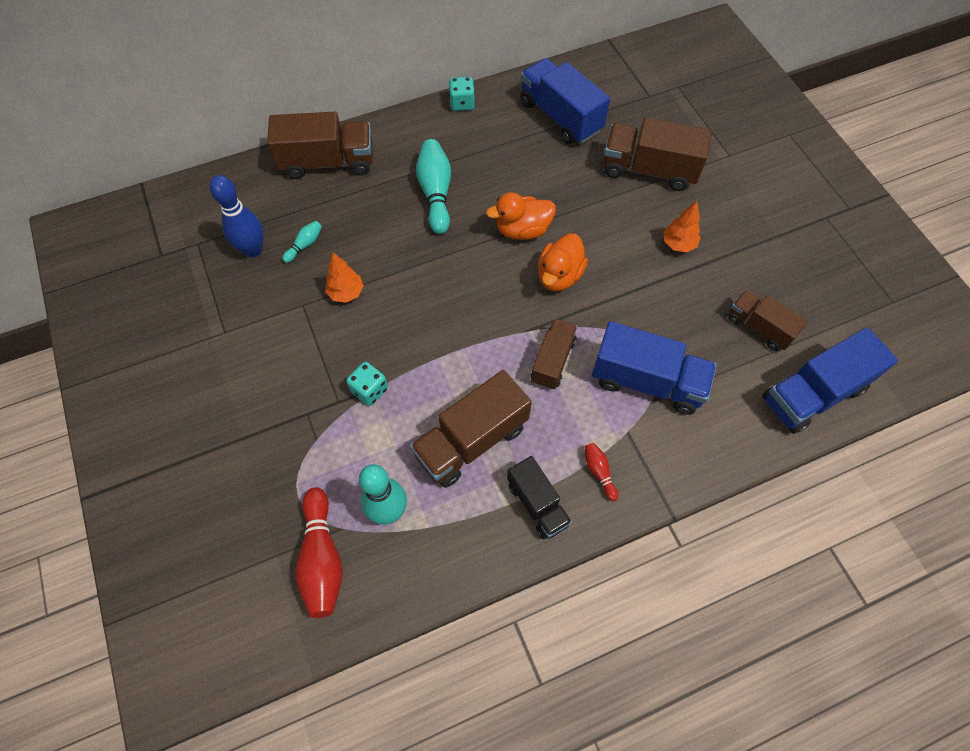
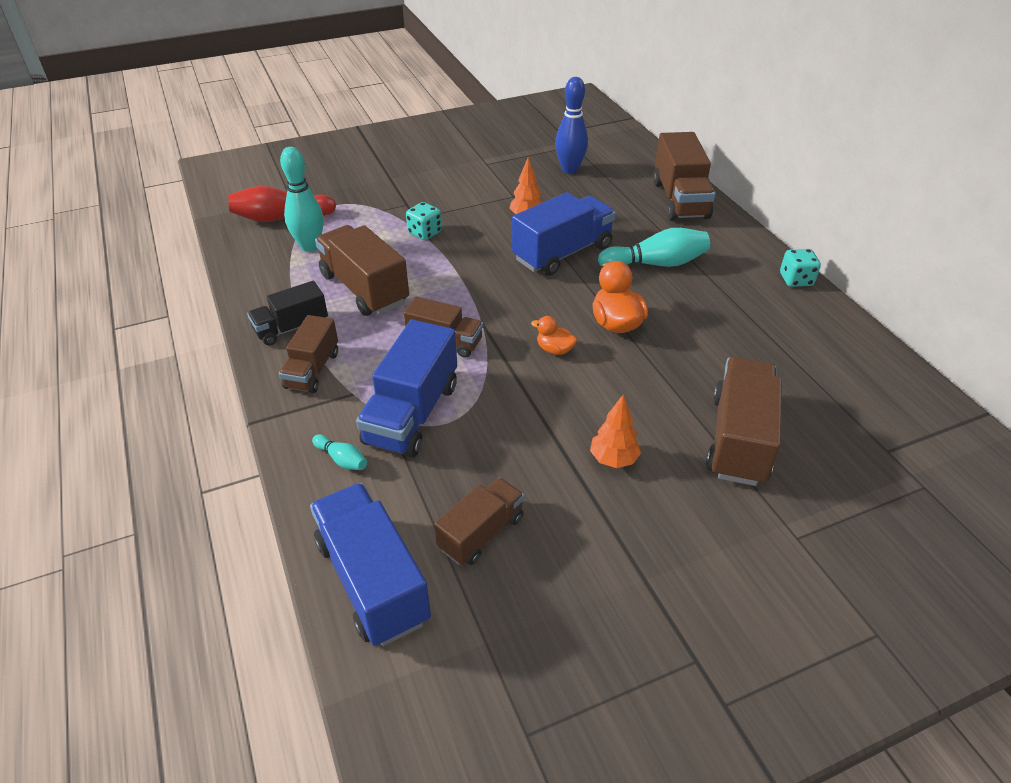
camera: 90 degrees right, 20 degrees down
(305, 245) = (578, 193): turquoise bowling pin -> turquoise bowling pin (342, 459)
(559, 276) = (554, 350): orange duck -> orange duck, size x0.59
(560, 117) = (806, 358): blue truck -> blue truck (562, 253)
(599, 472) = (312, 370): red bowling pin -> brown truck

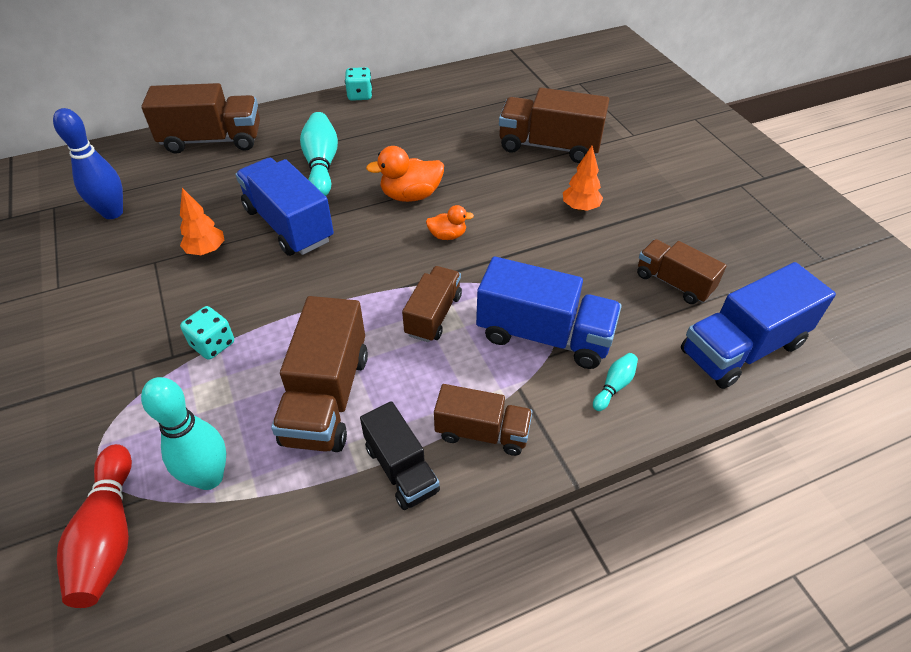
camera: 90 degrees left, 5 degrees up
(364, 289) = (327, 397): brown truck -> brown truck turned 45 degrees counterclockwise
(554, 350) = (447, 235): orange duck -> orange duck turned 120 degrees counterclockwise

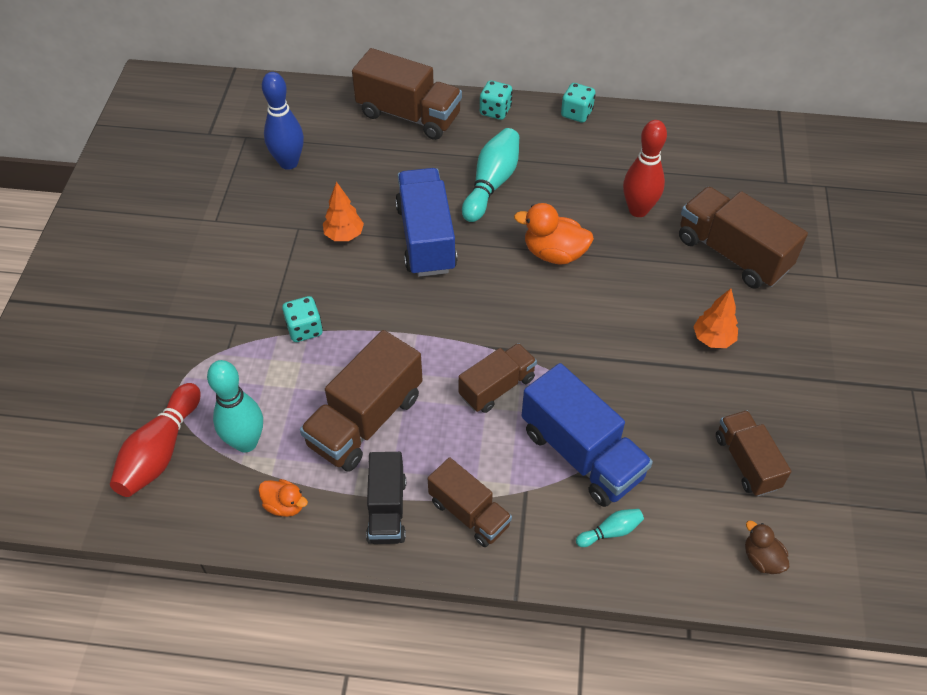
camera: 30 degrees right, 5 degrees up
(289, 114) = (495, 111): none -> turquoise dice
(447, 235) = (561, 312): orange duck -> orange duck (285, 505)
(456, 142) = (638, 210): none -> red bowling pin
(742, 348) = (761, 558): blue truck -> brown duck

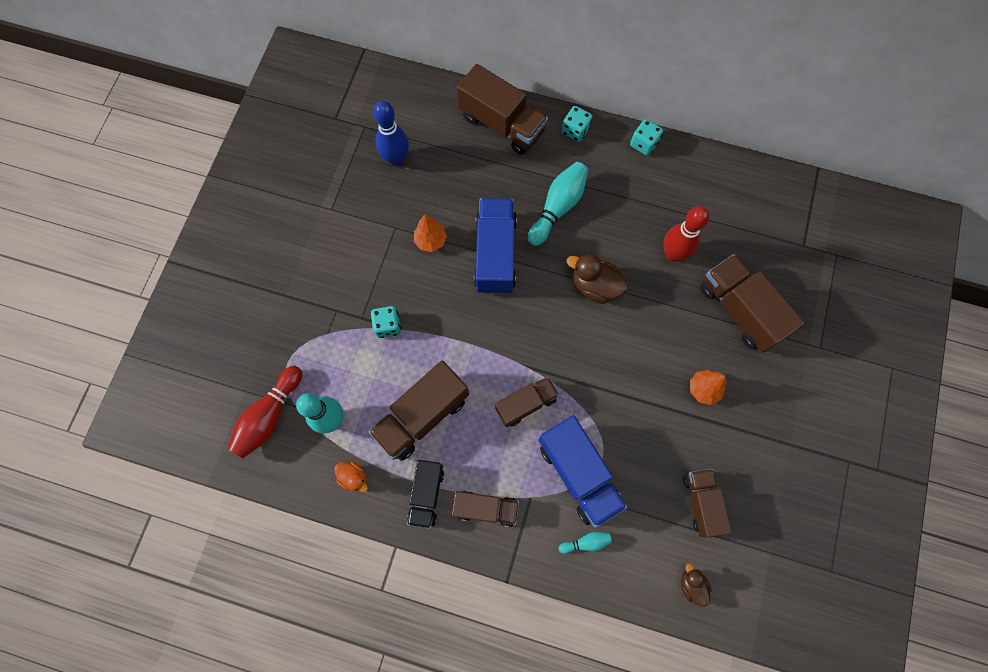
camera: 10 degrees right, 20 degrees up
(469, 513) = (485, 508): brown truck -> brown truck turned 45 degrees counterclockwise
(554, 253) = (595, 286): orange duck -> brown duck

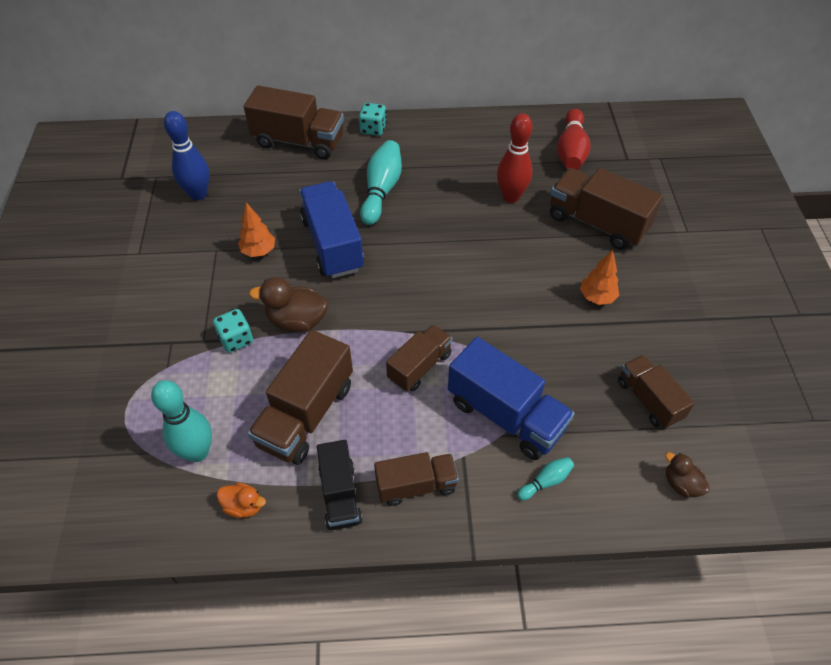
camera: 20 degrees left, 20 degrees down
(269, 416) = (116, 473): red bowling pin -> red bowling pin (571, 151)
(595, 286) = (447, 242): brown duck -> brown duck (297, 321)
(643, 144) = (442, 123): turquoise dice -> none

